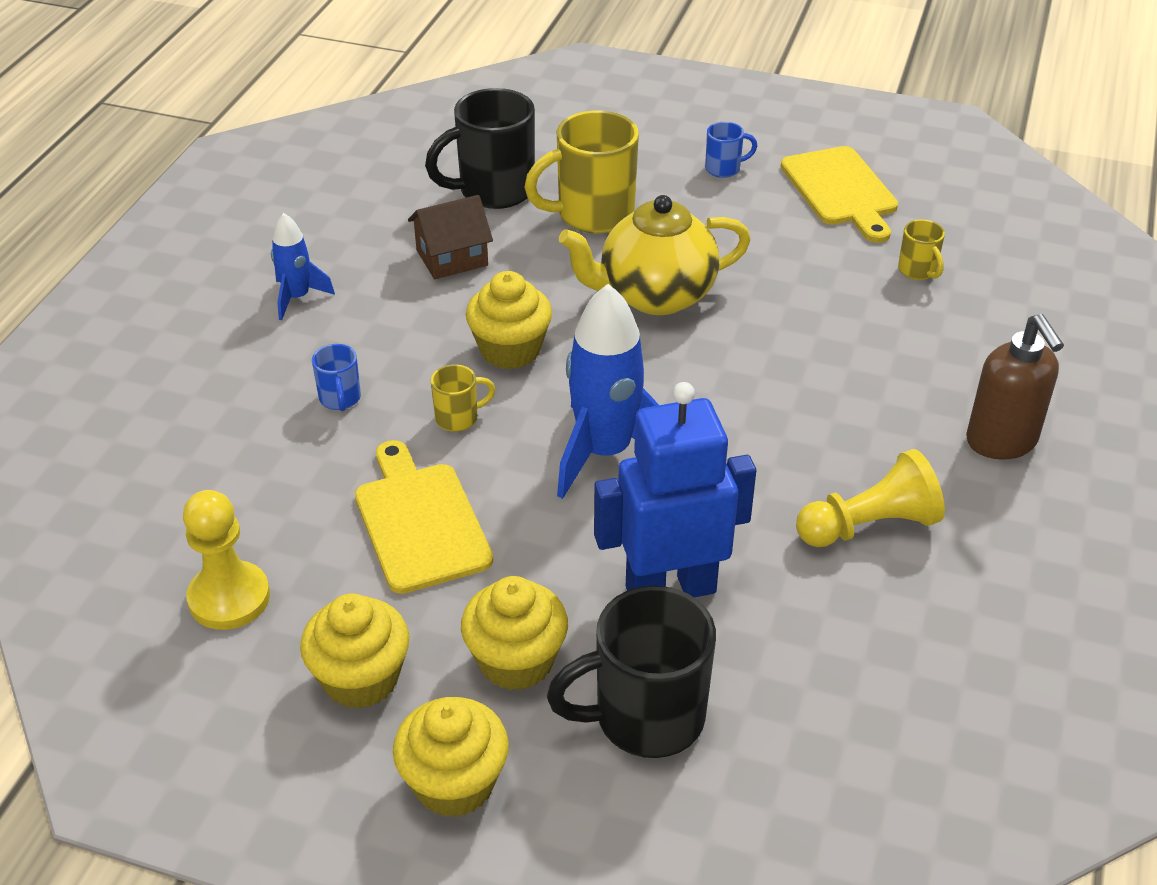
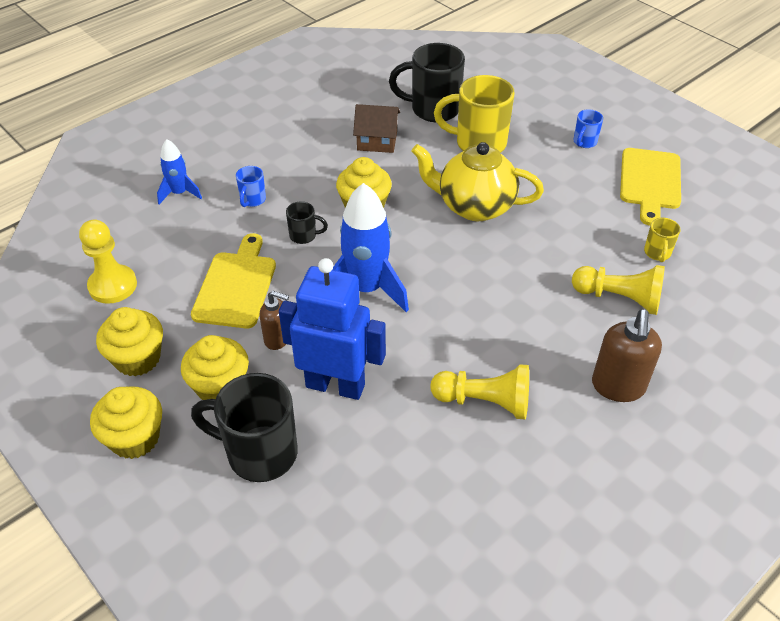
camera: 30 degrees right, 5 degrees up
(297, 298) = (277, 134): blue rocket -> blue rocket (179, 193)
(458, 418) = (304, 236): yellow mug -> black mug
(541, 565) = (277, 339): none -> brown soap dispenser
(724, 169) = (584, 142): blue mug -> blue mug turned 105 degrees clockwise
(919, 340) = (619, 298): none -> yellow pawn

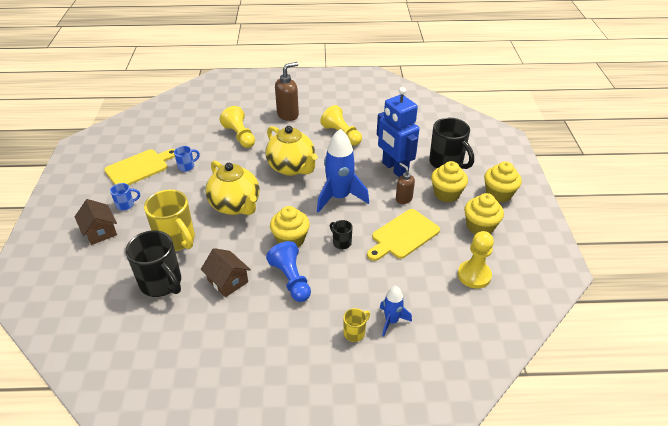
camera: 140 degrees left, 5 degrees down
(252, 200) = (349, 285): blue mug -> blue mug (187, 166)
(317, 174) = (291, 279): none -> blue pawn
(479, 294) = (292, 167): none -> yellow teapot
(560, 111) = (100, 231): none -> brown house
(657, 253) = (195, 141): yellow mug -> yellow mug (355, 333)

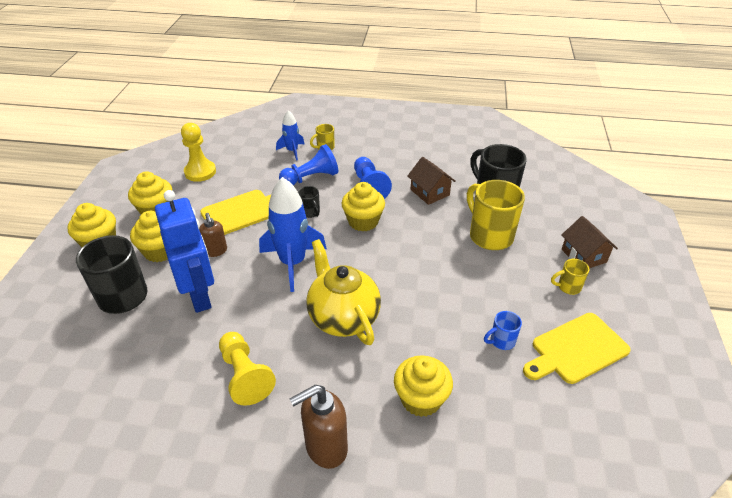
camera: 170 degrees left, 0 degrees up
(126, 205) = (568, 287): blue mug -> yellow mug
(236, 205) = (424, 268): yellow teapot -> none
(240, 136) = (421, 399): yellow pawn -> yellow cupcake
(355, 283) = (311, 178): none -> blue pawn

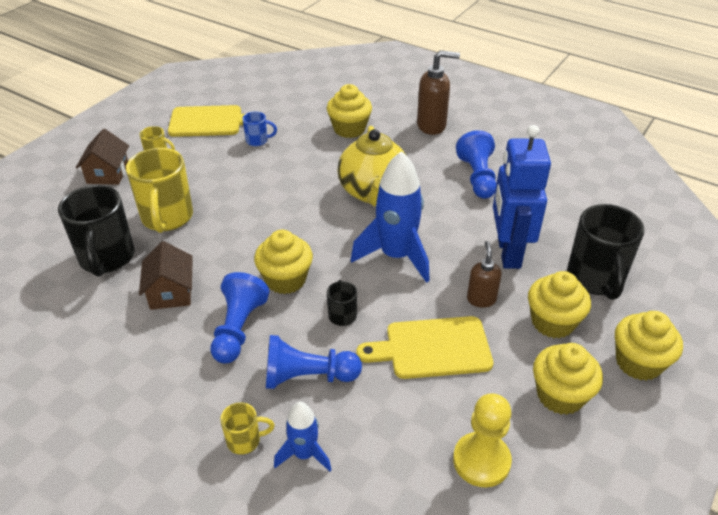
camera: 155 degrees left, 0 degrees up
(245, 375) = (477, 177): yellow pawn -> blue pawn

